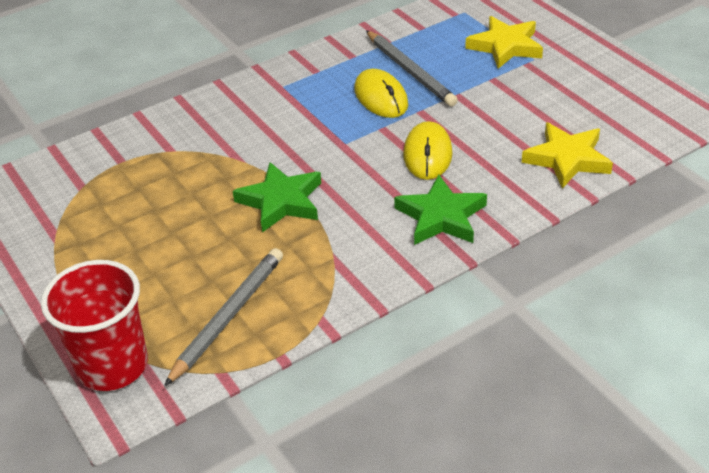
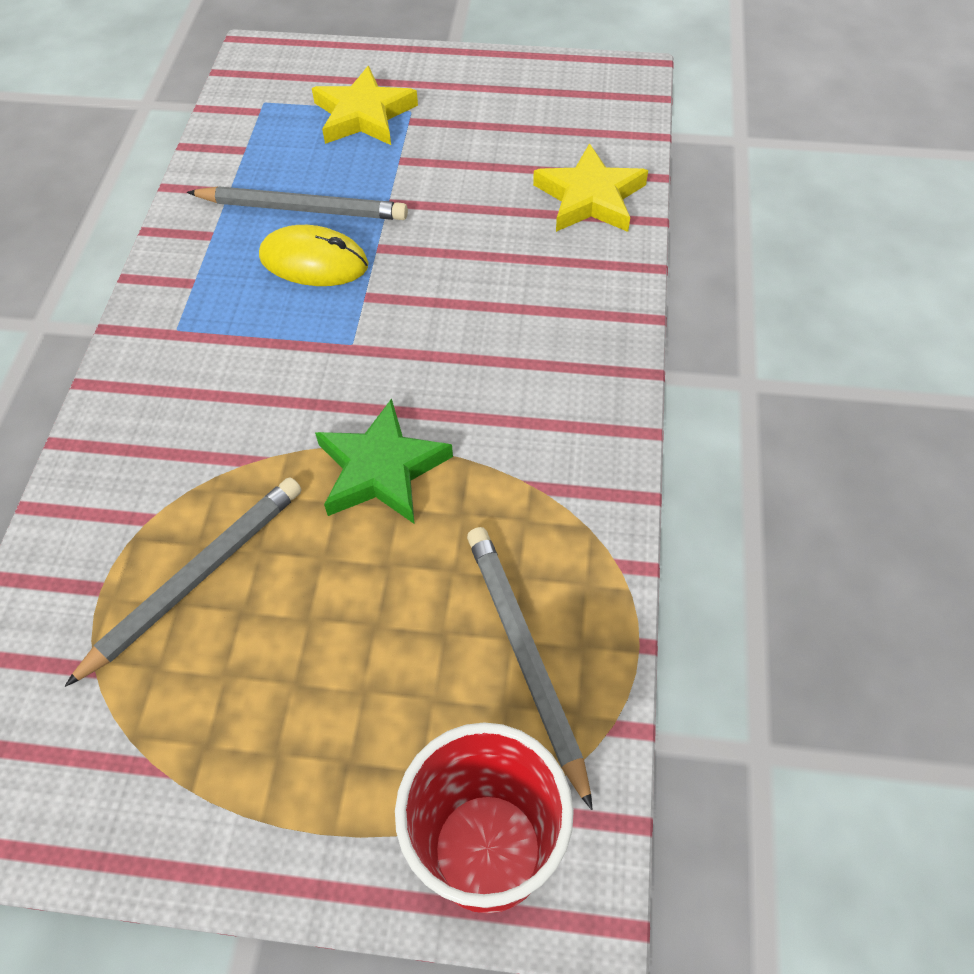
camera: 50 degrees left, 15 degrees up
(156, 185) = (196, 578): none -> grey pencil
(427, 154) = (456, 290): yellow mouse -> none
(441, 216) = (567, 348): green star -> none

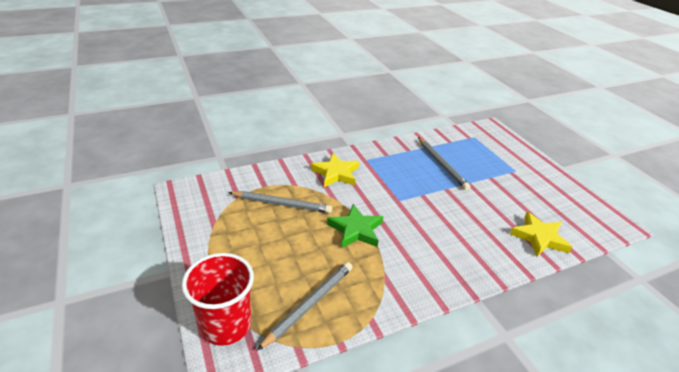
camera: 55 degrees right, 20 degrees down
(314, 261) = (423, 176): yellow mouse -> none
(364, 115) = (498, 160): yellow star -> yellow star (336, 173)

